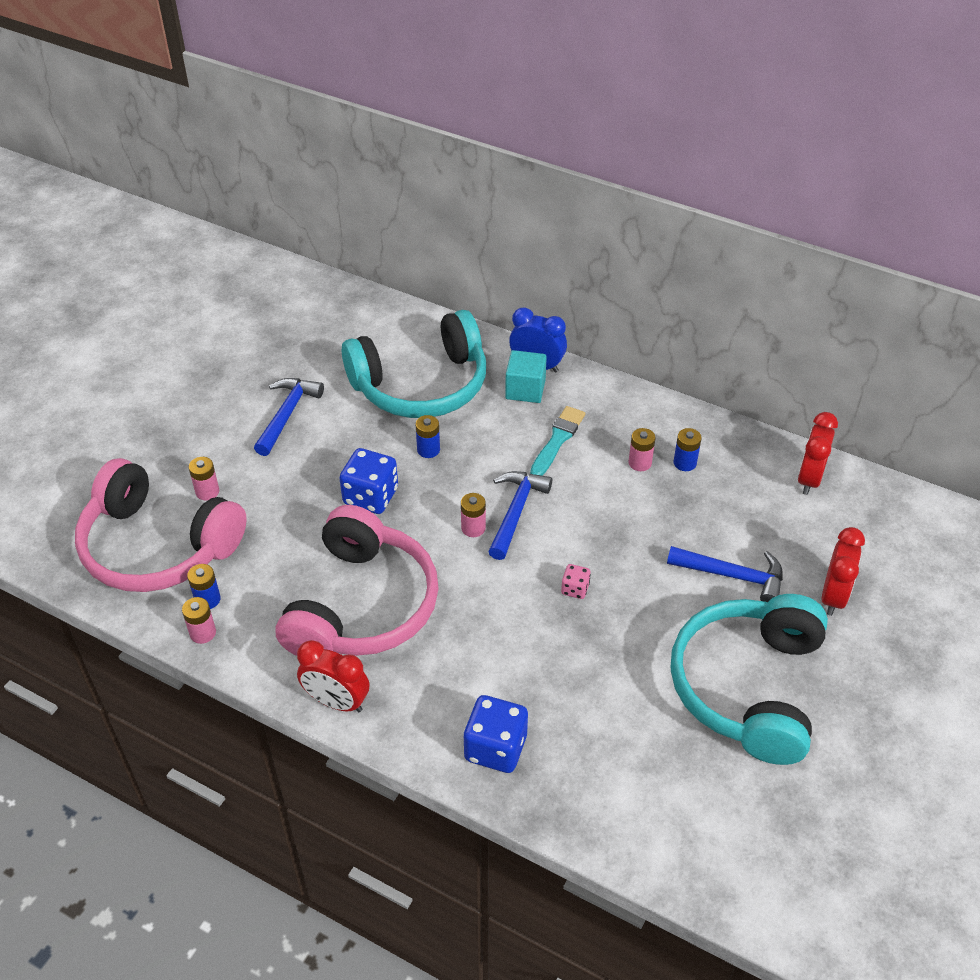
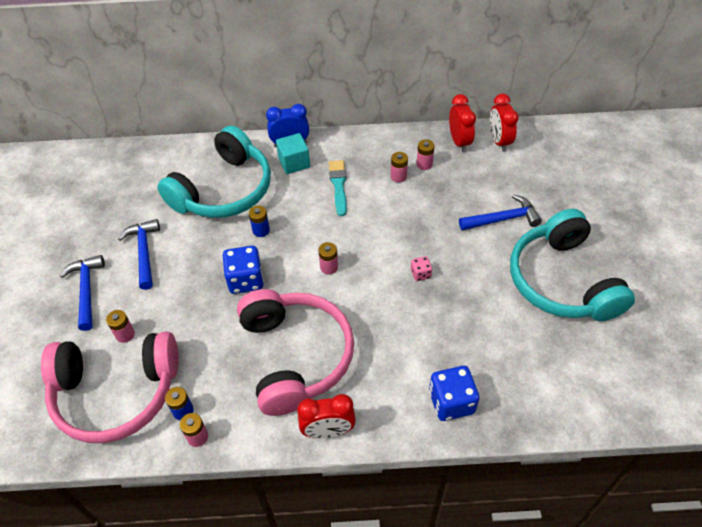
camera: 30 degrees left, 5 degrees up
(515, 511) = (347, 243): blue hammer -> blue hammer (86, 290)
(685, 463) = (424, 164): blue battery -> pink battery
(833, 596) = (564, 203): red clock -> red clock (459, 142)

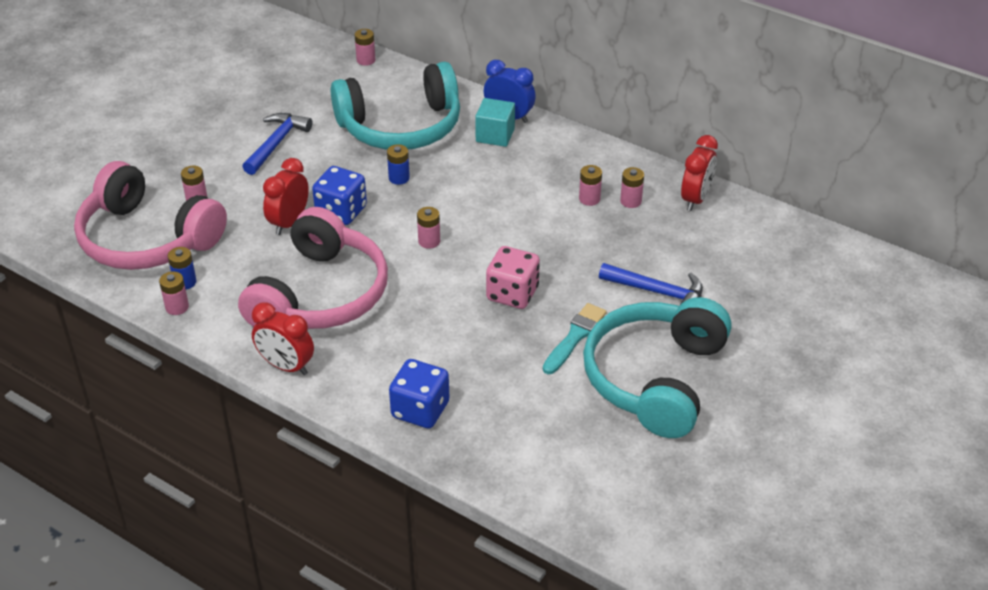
camera: 35 degrees right, 10 degrees down
(86, 290) = (200, 149): blue hammer -> none
(148, 151) = (366, 60): none -> pink battery
(338, 185) = (517, 177): turquoise brush -> turquoise brush (575, 337)
(420, 274) = (512, 294): pink dice -> pink dice, size x1.96
(499, 141) = (743, 220): red clock -> red clock (289, 222)

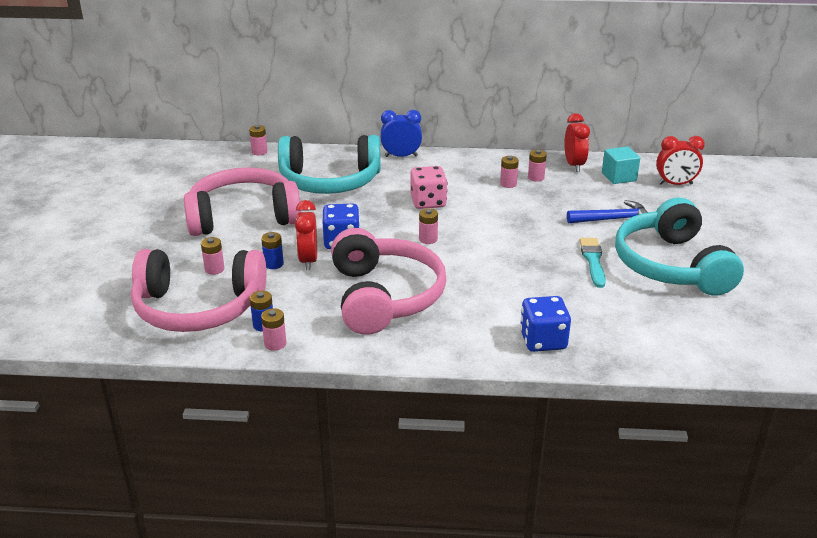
camera: 30 degrees left, 10 degrees down
(276, 143) = (243, 216): blue hammer -> pink headphones
(286, 366) = (410, 350): red clock -> red clock (675, 184)
(399, 178) = (362, 210): blue battery -> blue battery (273, 264)
(401, 127) = (330, 181): turquoise headphones -> turquoise headphones turned 45 degrees clockwise
(495, 135) = (403, 168): turquoise cube -> turquoise cube (619, 177)
(512, 294) = (522, 250): pink dice -> pink dice (428, 202)

